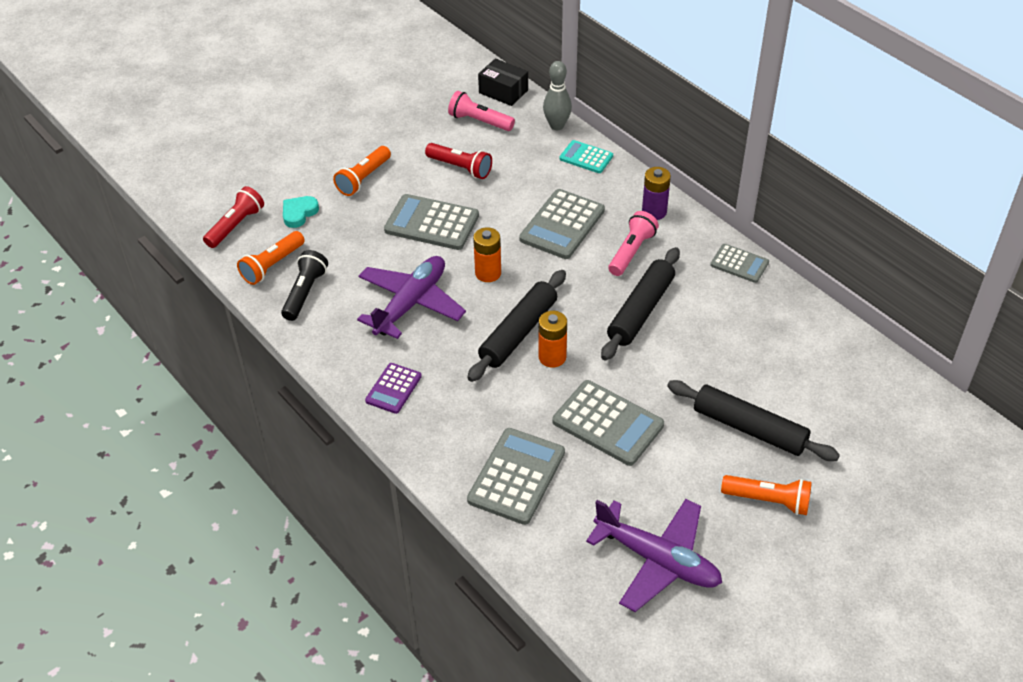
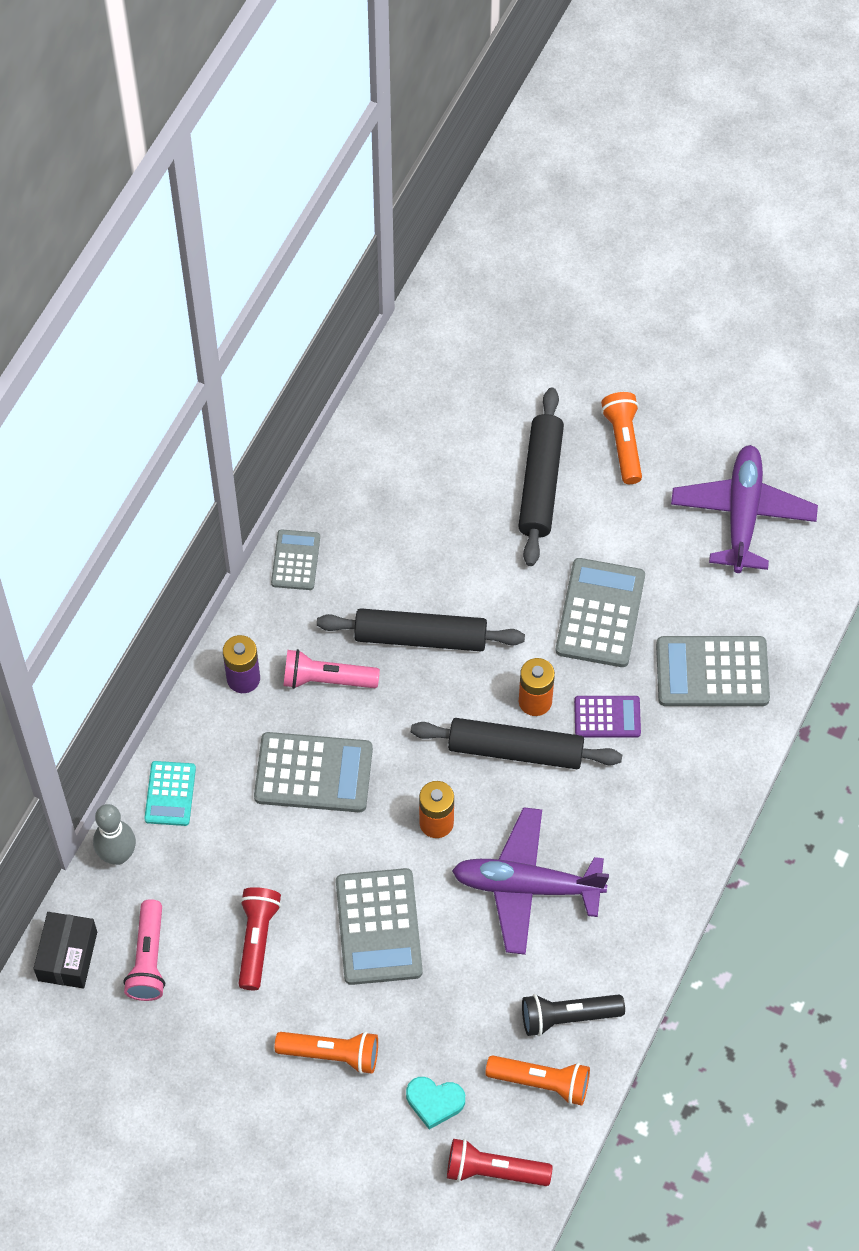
camera: 115 degrees left, 15 degrees up
(393, 389) = (661, 843): purple calculator -> purple calculator (607, 717)

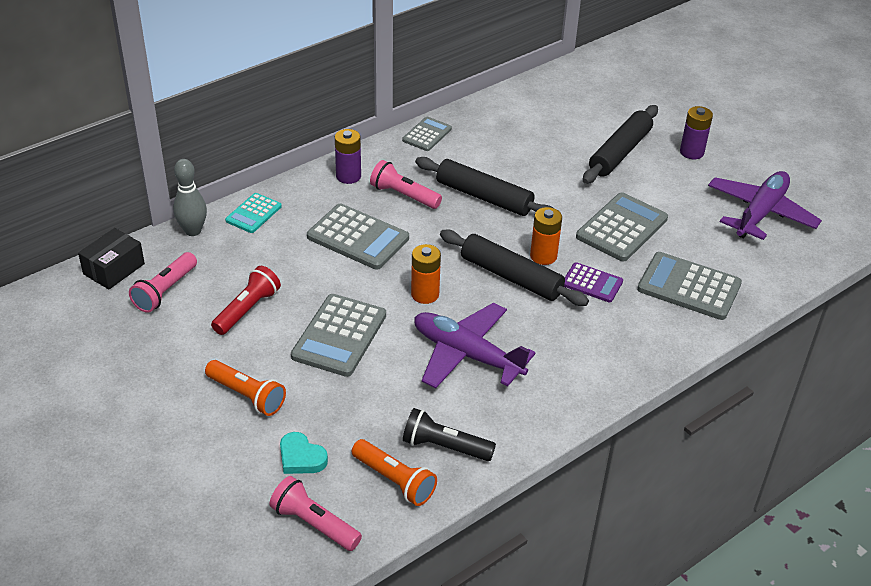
camera: 25 degrees right, 20 degrees down
(494, 1170) = (314, 524): red flashlight -> pink flashlight
(623, 443) = (691, 152): orange flashlight -> purple battery

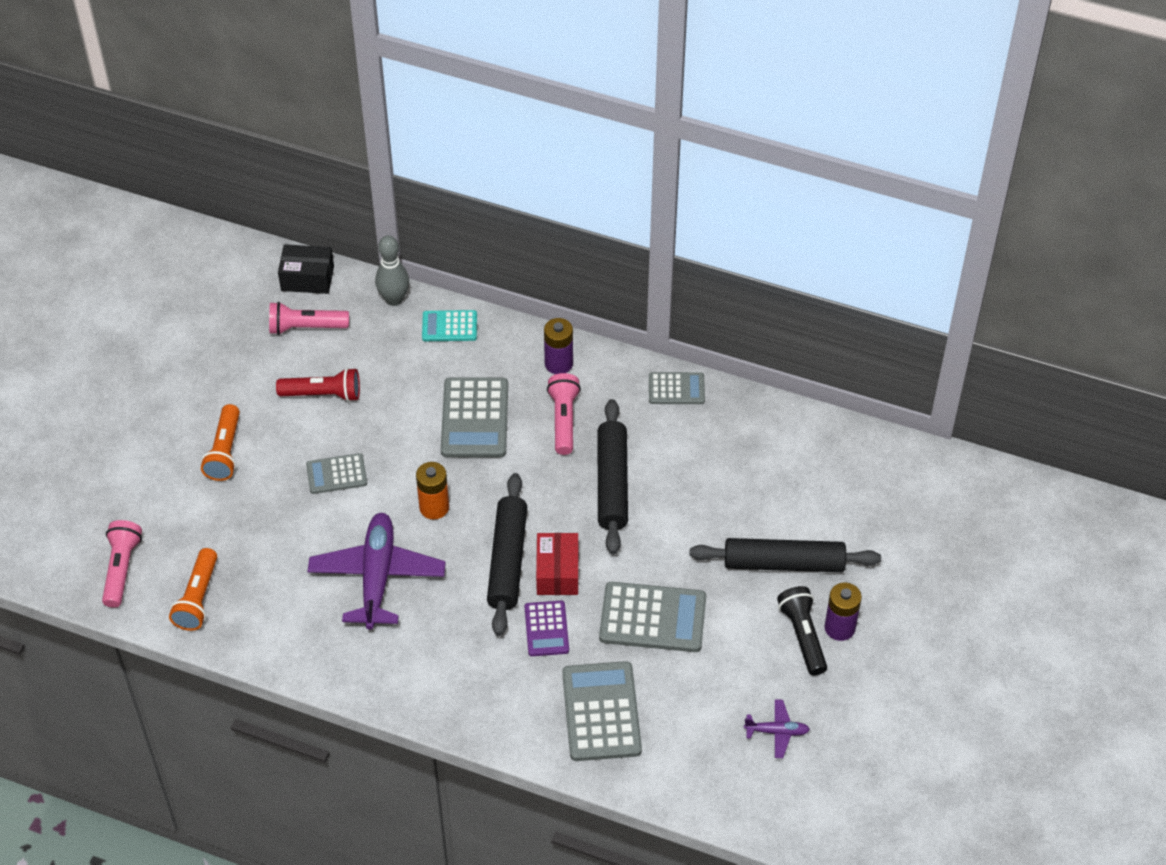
camera: 60 degrees right, 10 degrees up
(301, 457) = (182, 524): turquoise heart -> none
(339, 336) = (336, 474): grey calculator -> grey calculator, size x0.59
(445, 446) = (256, 614): black flashlight -> black flashlight (803, 636)
(543, 256) = (557, 572): orange battery -> red box
(760, 213) = (777, 732): purple plane -> purple plane, size x0.46

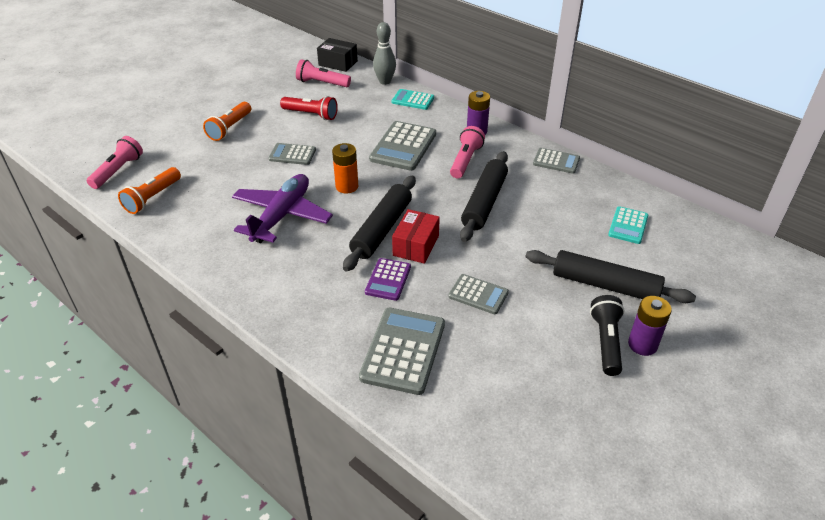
camera: 20 degrees right, 10 degrees down
(652, 618) = (478, 294): grey calculator -> grey calculator, size x0.59
(777, 732) = (557, 413): purple plane -> none
(788, 470) = (628, 225): none -> turquoise calculator

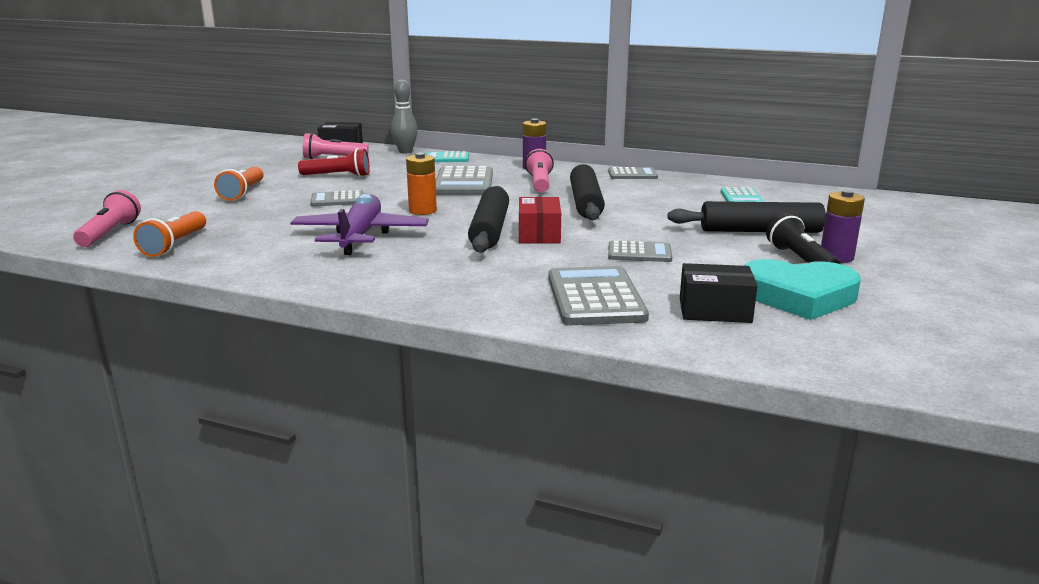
camera: 20 degrees left, 20 degrees down
(388, 279) = (529, 258): purple calculator -> none
(482, 395) = (715, 310): none -> black box
(564, 394) = (798, 296): none -> turquoise heart

